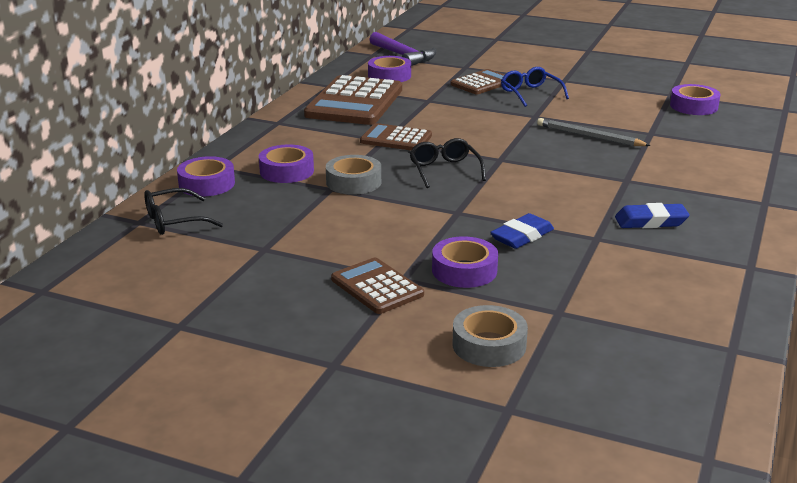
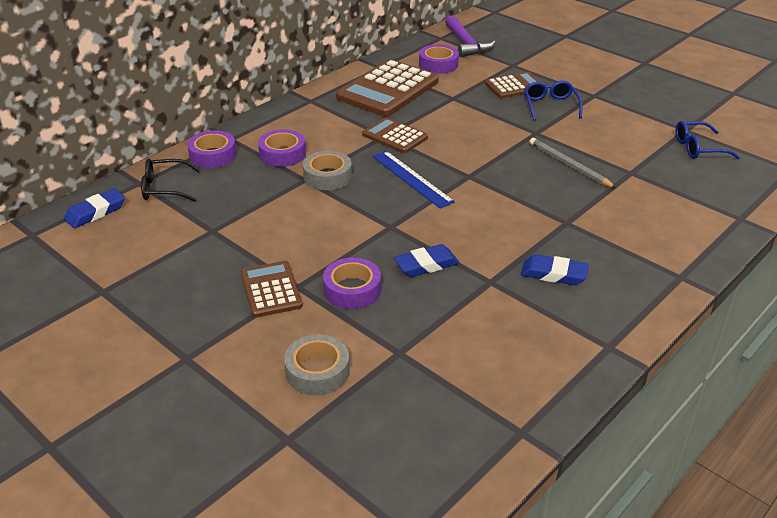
camera: 20 degrees right, 10 degrees up
(107, 256) = (95, 212): none -> blue eraser
(444, 170) = (411, 178): black glasses -> blue ruler
(693, 106) = (698, 148): purple tape -> blue glasses

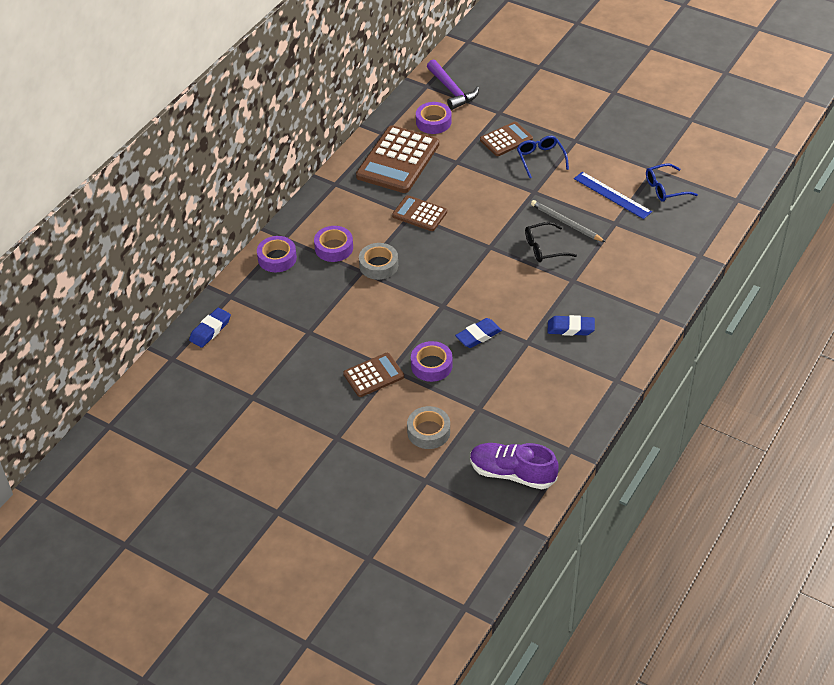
camera: 10 degrees left, 10 degrees up
(164, 188) = (253, 298): black glasses -> black glasses (544, 248)
(271, 290) = (373, 375): brown calculator -> brown calculator turned 90 degrees clockwise
(411, 178) = (446, 257): blue ruler -> blue ruler (612, 195)
(423, 452) = (512, 473): none -> purple shoe

